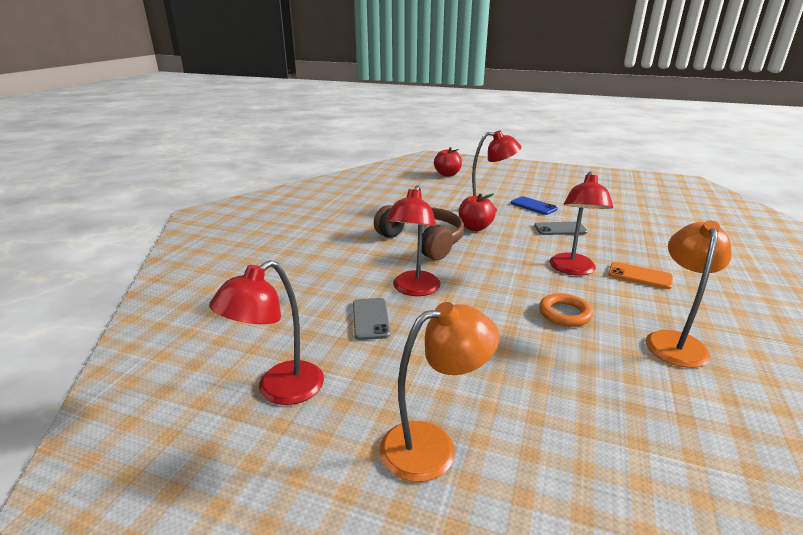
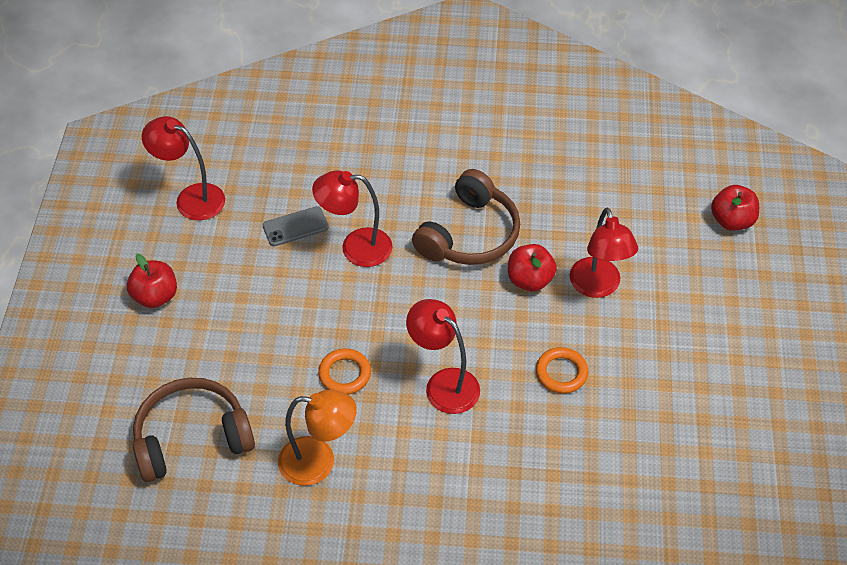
camera: 75 degrees right, 25 degrees up
(433, 445) = (155, 296): orange lamp -> red apple
(533, 206) = (636, 341): blue phone -> none
(560, 229) = (561, 373): grey phone -> orange ring
(572, 270) = (443, 384): red lamp -> red lamp turned 45 degrees clockwise
(640, 276) = (449, 450): orange phone -> none
(671, 434) = (192, 438): none -> brown headphones

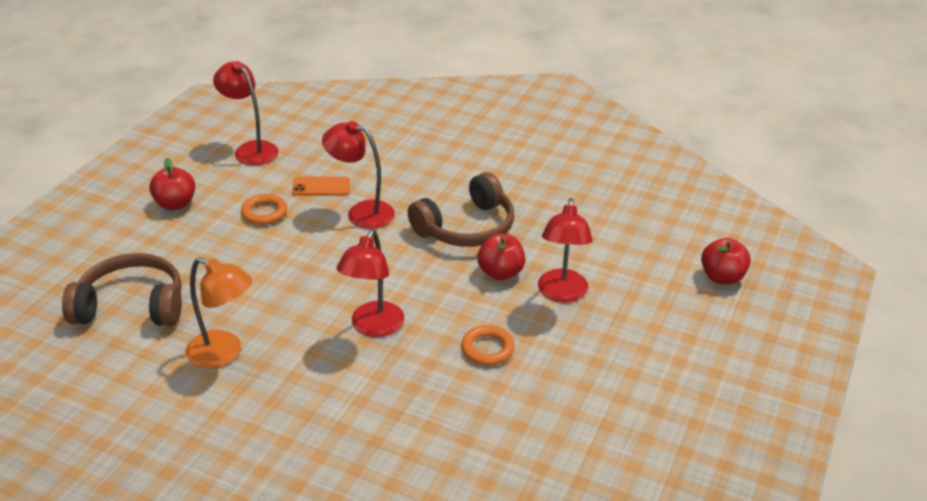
camera: 20 degrees right, 15 degrees down
(295, 227) = (321, 187): grey phone -> orange phone
(344, 374) = (291, 296): orange ring -> orange ring (264, 212)
(443, 384) = (373, 327): red lamp -> red lamp turned 135 degrees counterclockwise

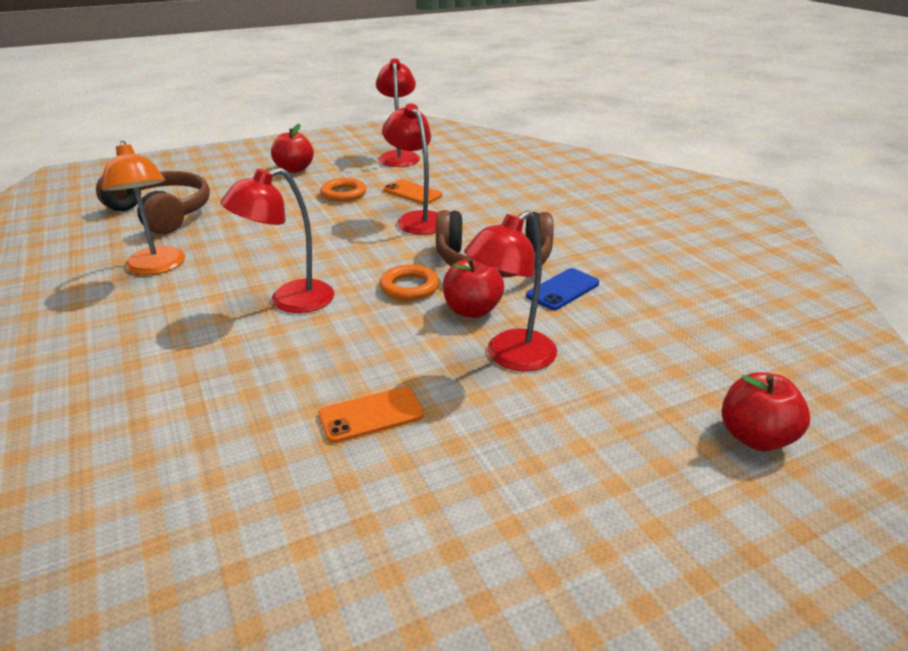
camera: 40 degrees right, 5 degrees down
(487, 349) = (357, 368): orange ring -> orange ring (409, 287)
(534, 229) = (563, 289): none -> blue phone
(534, 371) = (371, 415): none -> orange phone

